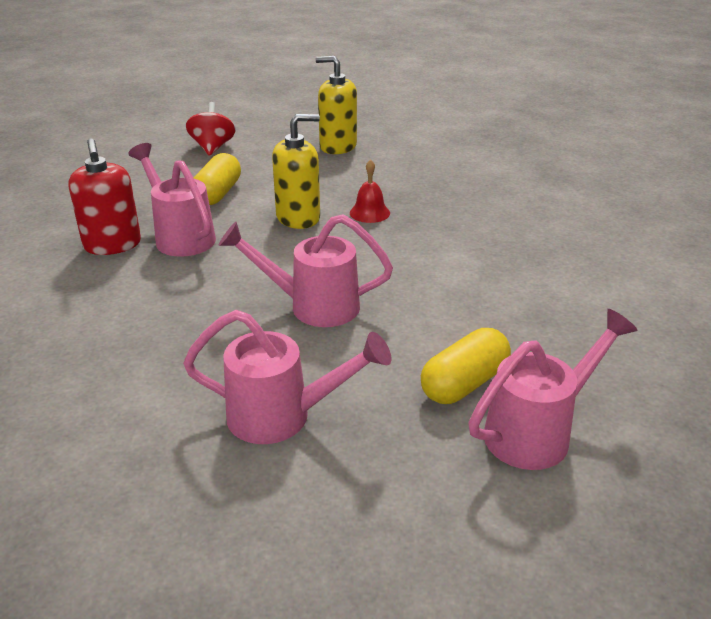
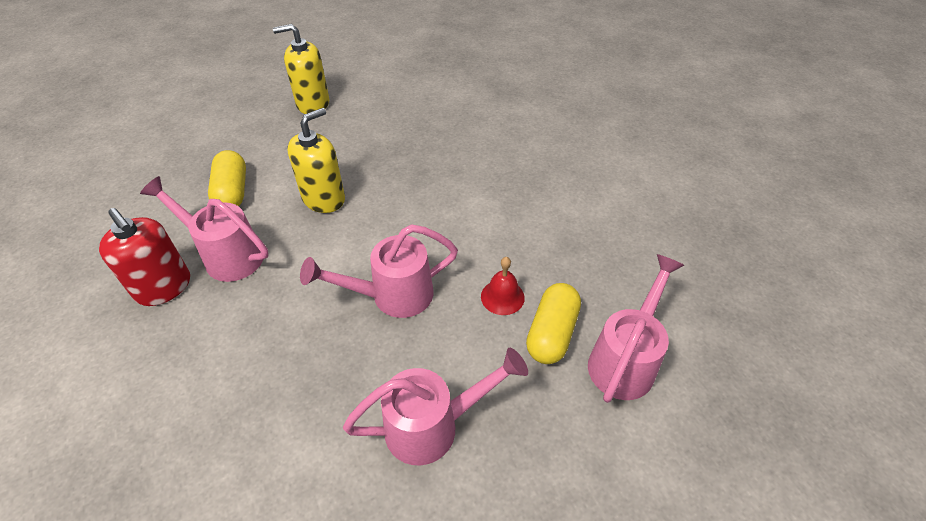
camera: 25 degrees left, 15 degrees up
(212, 147) = (194, 135): red spinning top -> none
(369, 213) = (382, 174): red bell -> red bell (502, 297)

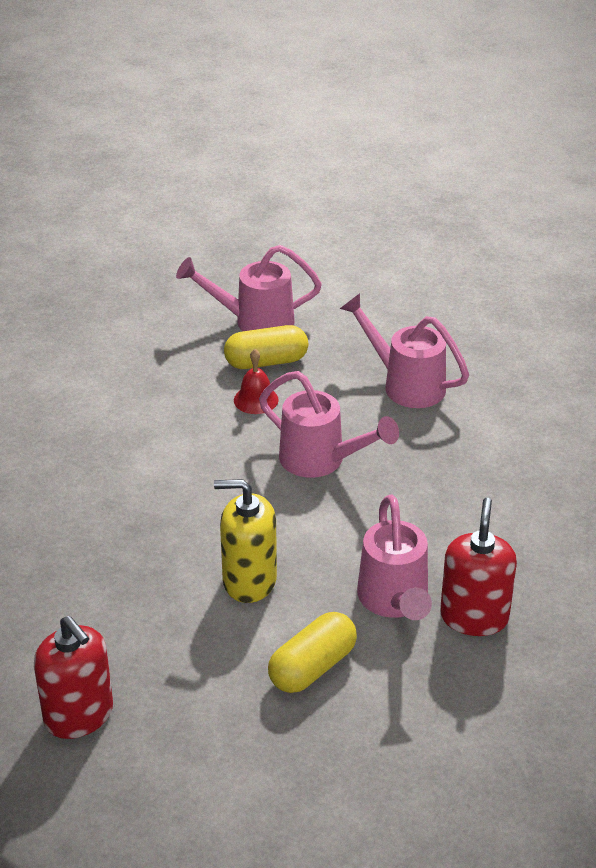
camera: 125 degrees left, 10 degrees down
(313, 104) = (79, 715): yellow soap dispenser -> red soap dispenser

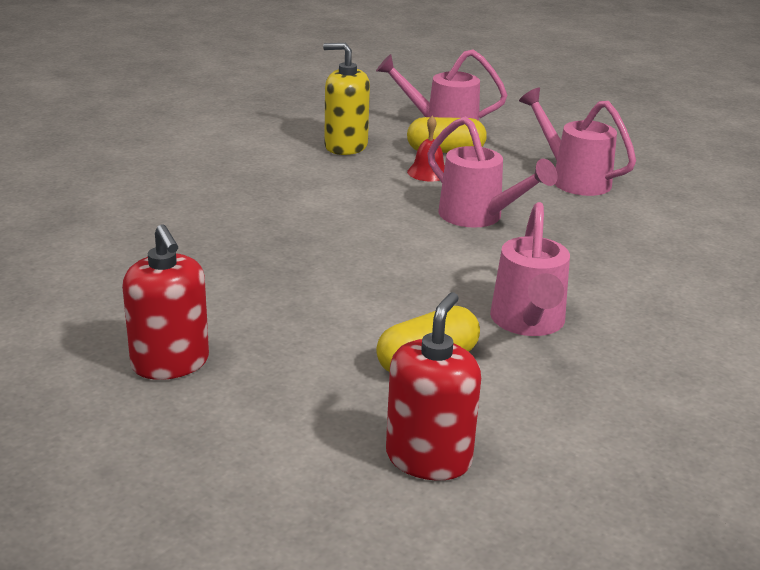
camera: 10 degrees right, 10 degrees down
(249, 580) = (382, 288): yellow soap dispenser -> yellow soap dispenser (345, 146)
(474, 617) = (611, 347): red soap dispenser -> red soap dispenser (428, 458)

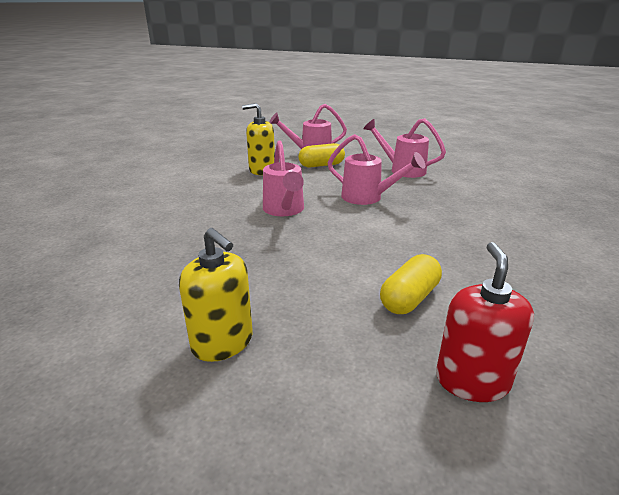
camera: 15 degrees left, 0 degrees up
(170, 363) = (222, 342): red soap dispenser -> yellow soap dispenser
(428, 172) = (320, 177): red bell -> none
(528, 324) = (450, 258): pink watering can -> pink watering can (284, 211)

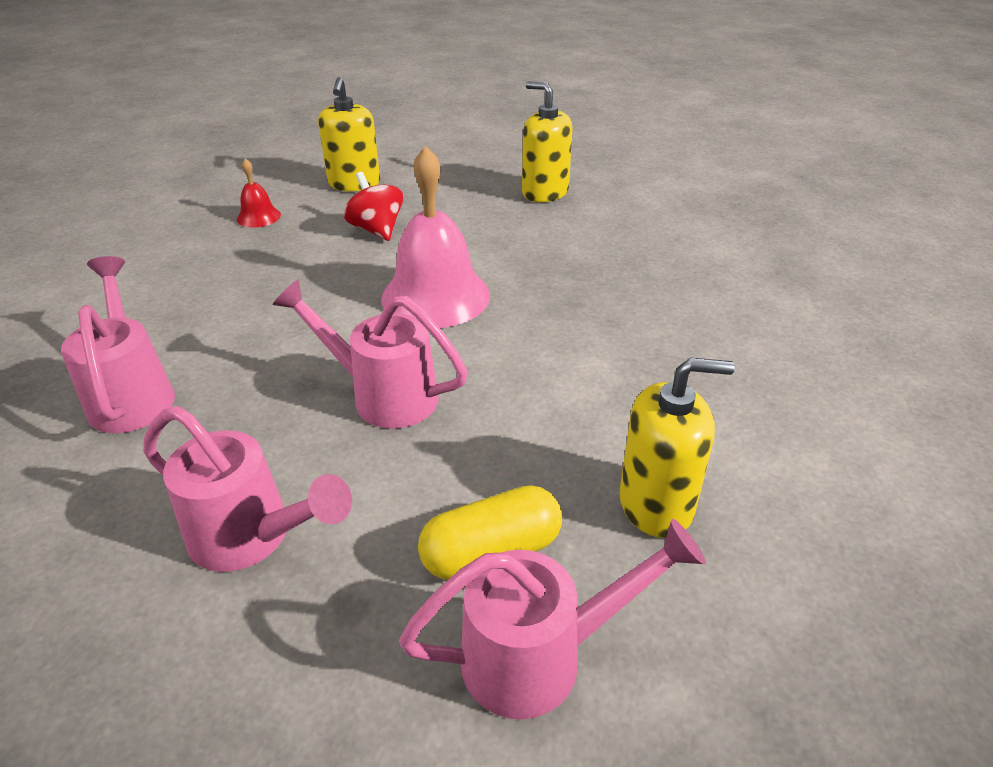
camera: 175 degrees right, 10 degrees up
(284, 211) = (542, 347): pink watering can -> pink watering can (132, 393)
(346, 238) = (435, 296): none -> pink bell
(409, 298) = (376, 230): yellow capsule -> red spinning top
(472, 380) = (354, 183): red soap dispenser -> yellow soap dispenser
(548, 324) = (258, 217): none -> red bell

